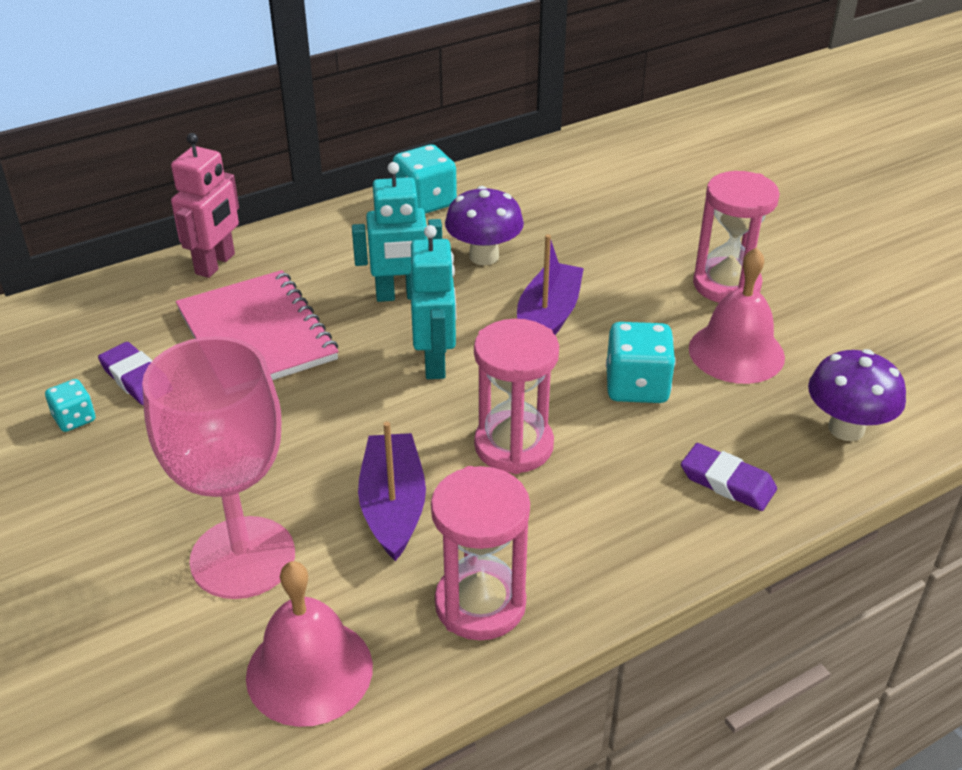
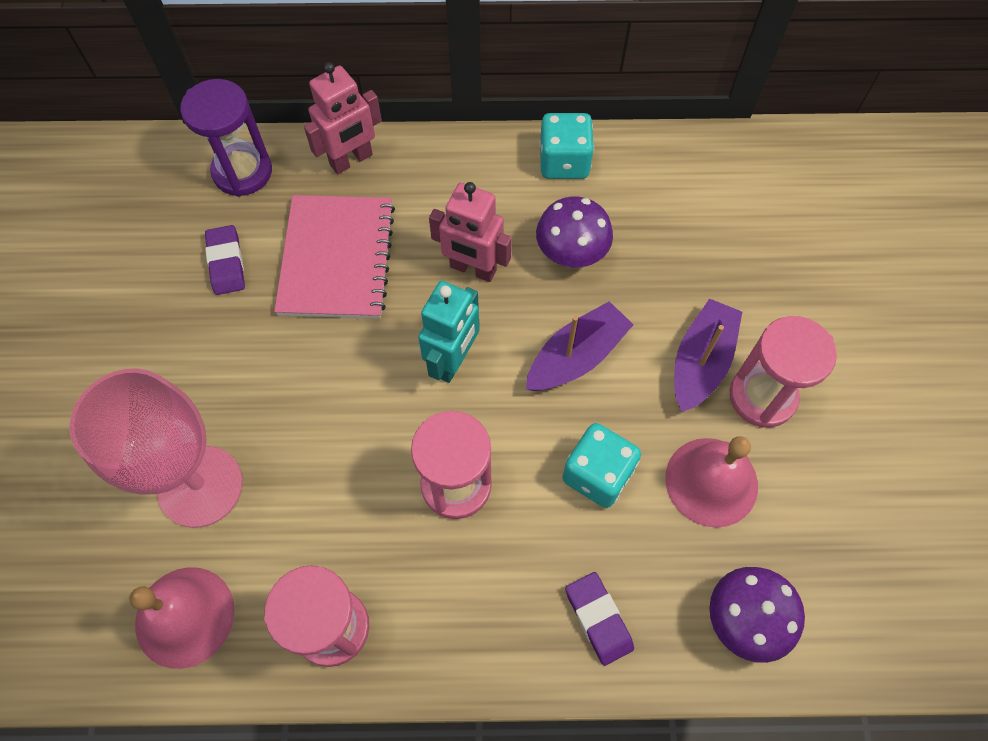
camera: 30 degrees right, 25 degrees up
(74, 419) = (164, 284): turquoise dice -> none
(102, 308) = (242, 172): none -> purple hourglass
(393, 506) = (330, 496): purple boat -> purple boat (701, 362)
(400, 296) = (473, 269): turquoise robot -> pink robot

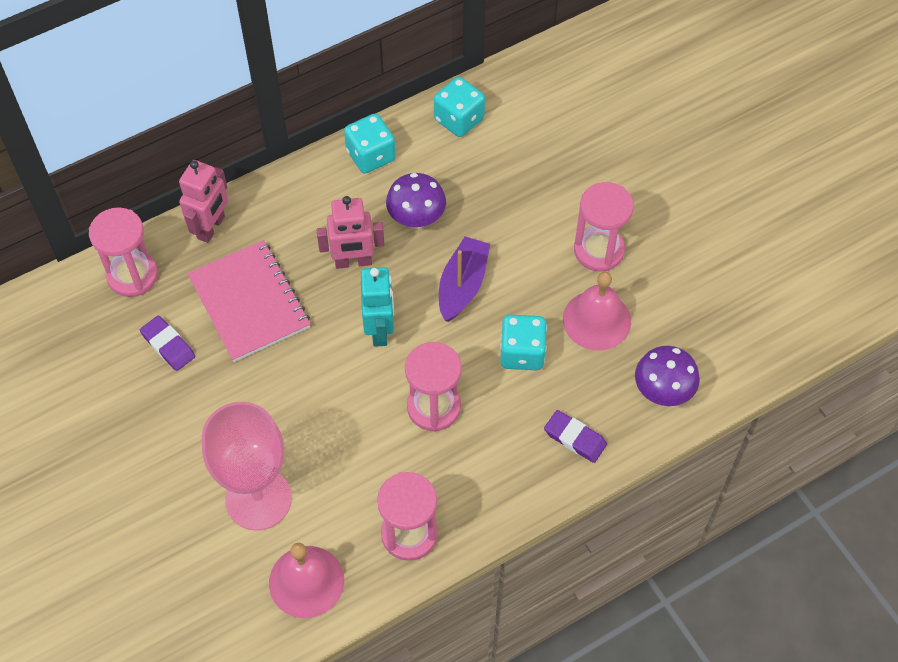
camera: 30 degrees left, 5 degrees down
(242, 172) = (132, 275): purple hourglass -> pink hourglass
(685, 167) = (459, 119): none -> turquoise dice
(701, 362) = (547, 248): purple boat -> none

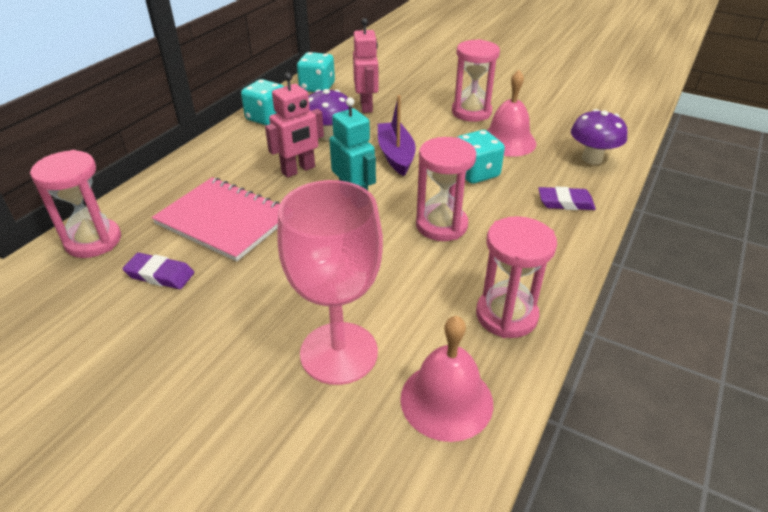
camera: 30 degrees left, 20 degrees down
(211, 227) = (157, 189): pink robot -> pink robot (366, 106)

